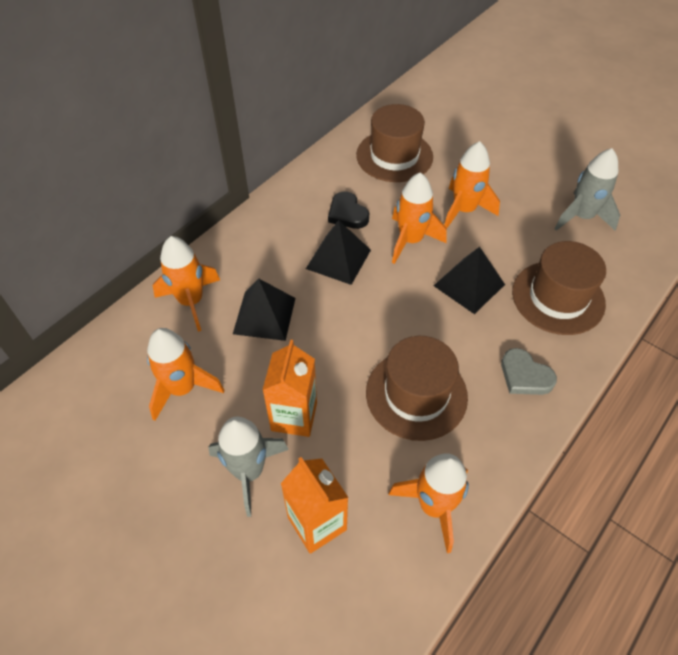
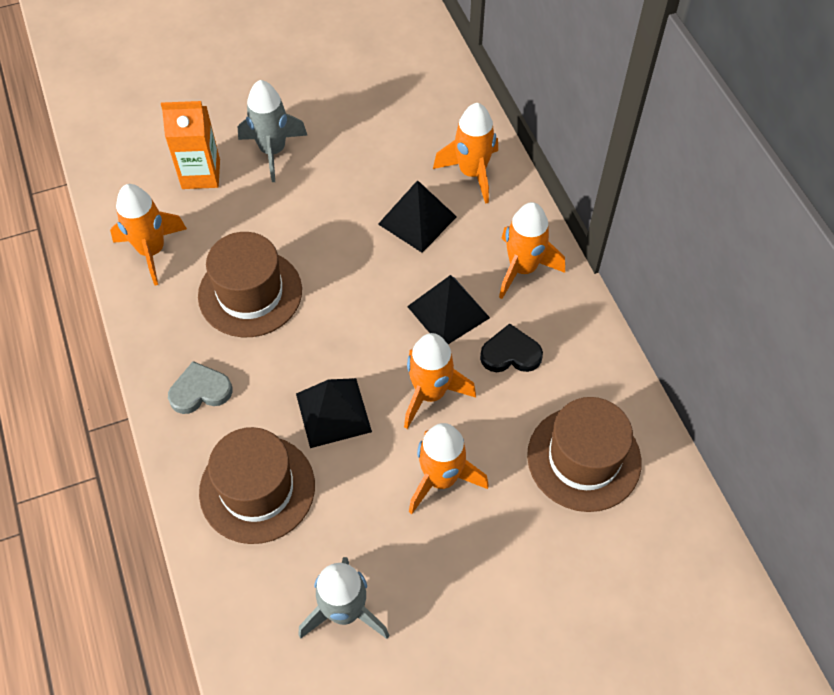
camera: 120 degrees right, 5 degrees up
(182, 389) = (379, 137): orange rocket -> orange rocket (522, 268)
(294, 416) = (297, 198): orange carton -> none

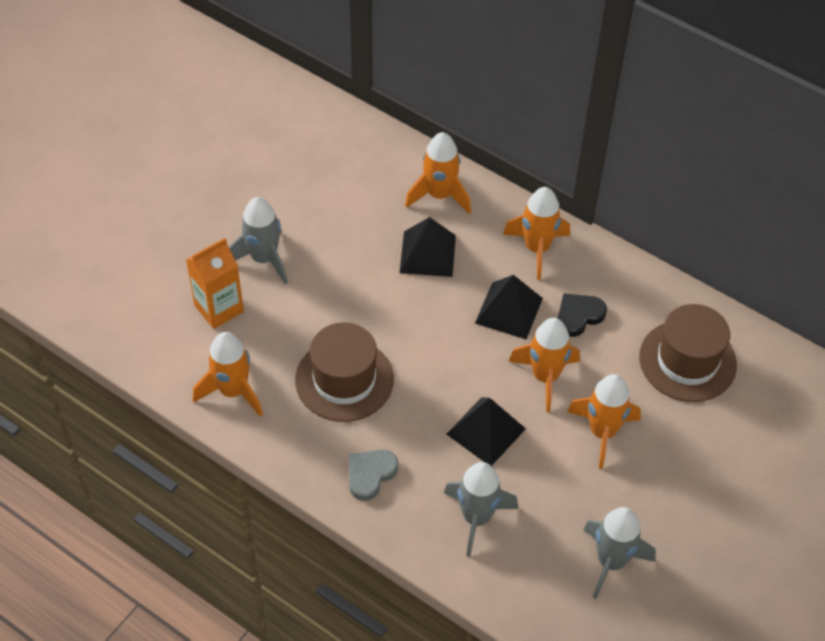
camera: 35 degrees left, 5 degrees down
(257, 489) = (476, 518): brown hat -> grey rocket

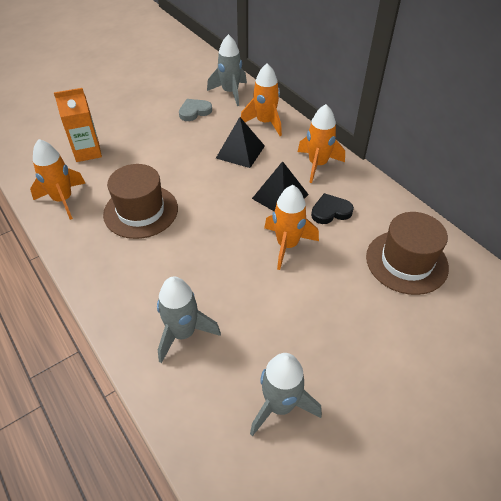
camera: 20 degrees right, 5 degrees down
(264, 259) = (133, 132): grey rocket -> grey rocket (230, 92)
(370, 474) = (121, 278): grey heart -> grey heart (194, 111)
(485, 431) = (223, 270): black pyramid -> none
(602, 432) = (316, 296): orange rocket -> none

